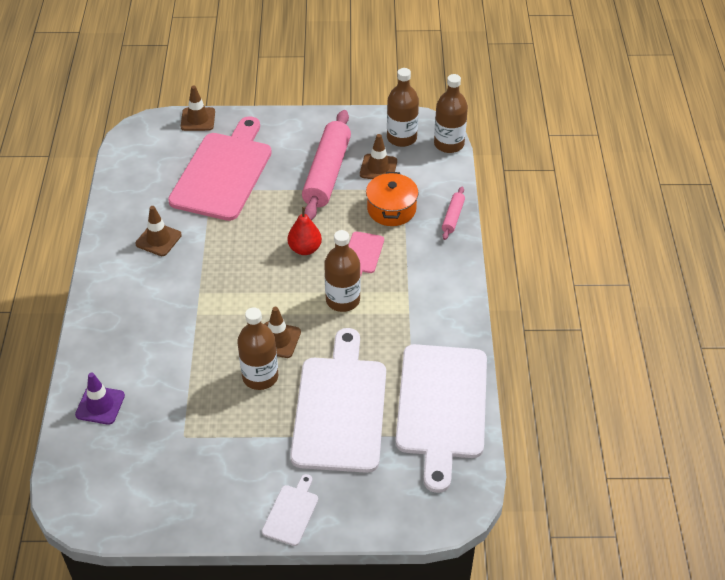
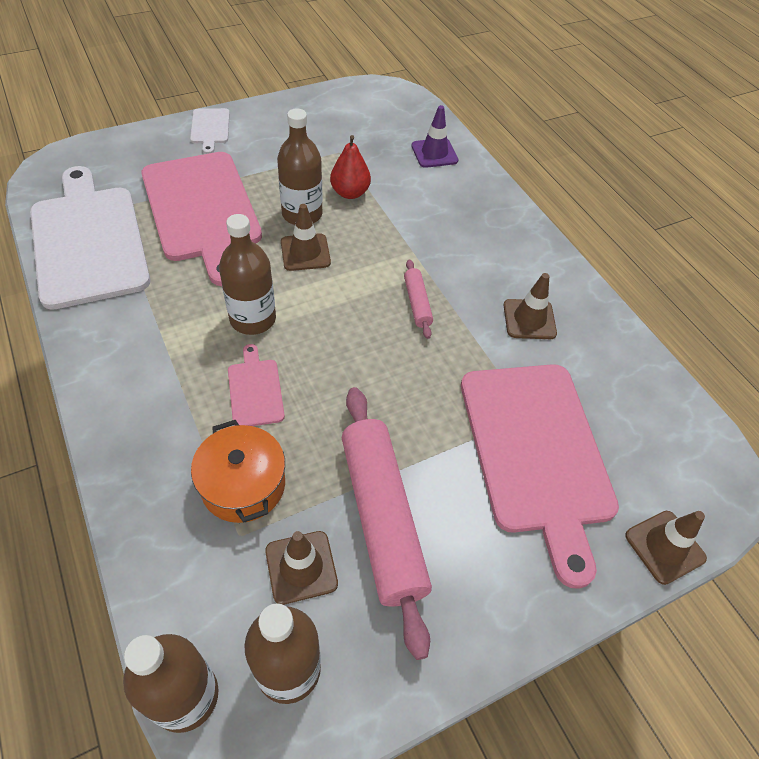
camera: 150 degrees right, 5 degrees up
(305, 249) = (339, 370): red pear -> red pear (350, 193)
(340, 408) = (202, 210): white cutting board -> pink cutting board
(453, 217) = (134, 509): pink rolling pin -> pink rolling pin (417, 303)

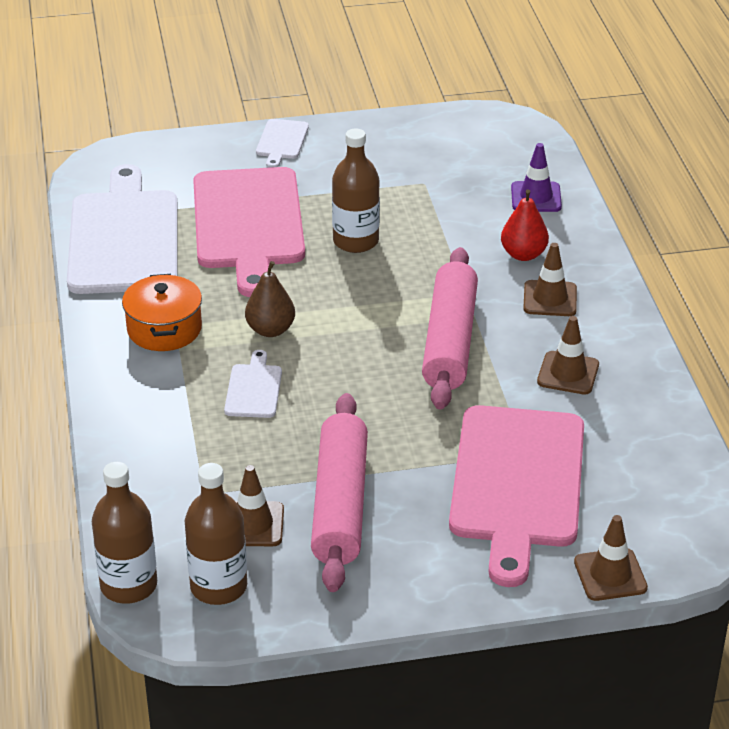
camera: 20 degrees right, 15 degrees down
(243, 485) = (219, 458): orange pot -> orange pot (164, 329)
(253, 319) = (270, 330): brown bottle -> brown pear
(255, 390) = (254, 389): pink cutting board -> white cutting board
(305, 252) = (346, 278): brown traffic cone -> brown traffic cone (550, 299)
(350, 193) = (418, 227): red pear -> red pear (523, 254)
(417, 303) = (449, 341): pink rolling pin -> pink rolling pin, size x2.19

